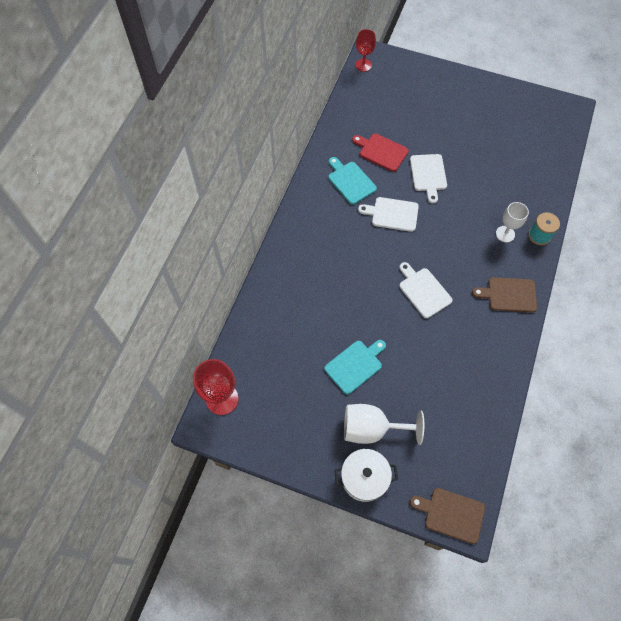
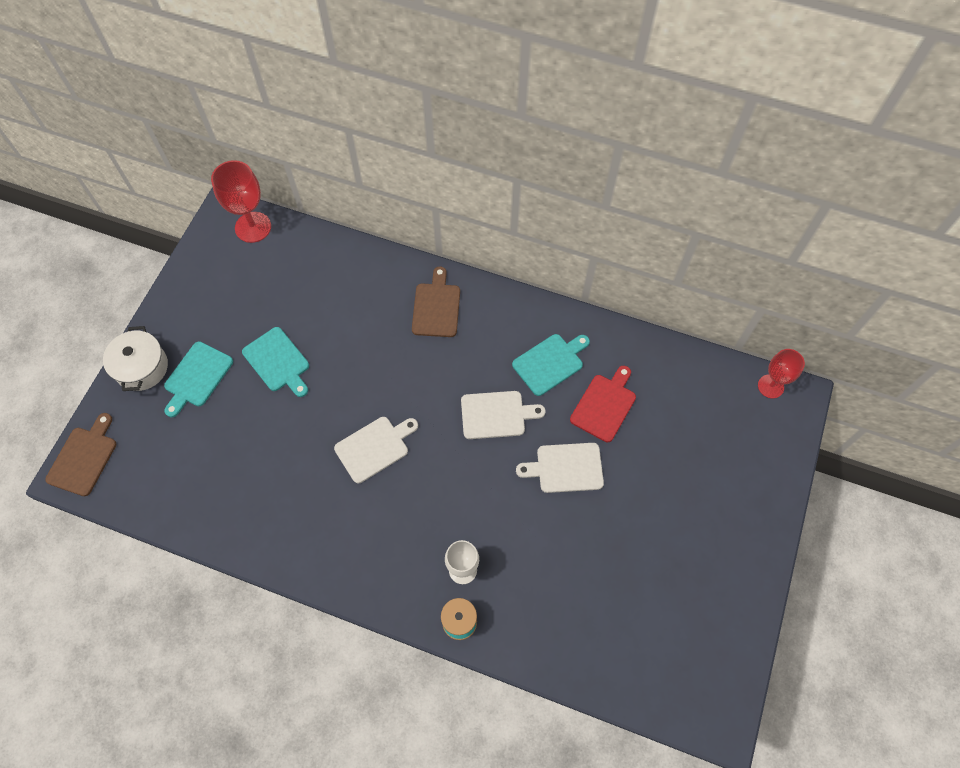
camera: 90 degrees right, 0 degrees up
(371, 428) = (197, 377): white goblet -> turquoise cutting board
(392, 214) = (496, 415): white cutting board -> white cutting board turned 75 degrees clockwise
(509, 295) = (362, 562): brown cutting board -> brown cutting board (436, 307)

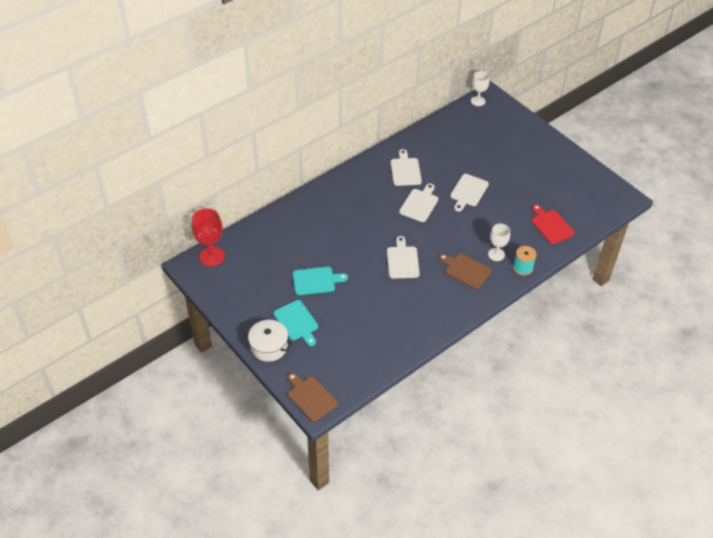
camera: 60 degrees left, 15 degrees down
(436, 307) = (336, 199): brown cutting board -> brown cutting board (466, 270)
(550, 363) = (405, 170): turquoise cutting board -> white cutting board
(604, 405) = (444, 162): red cutting board -> red cutting board (551, 225)
(770, 386) = (478, 101): red goblet -> white goblet

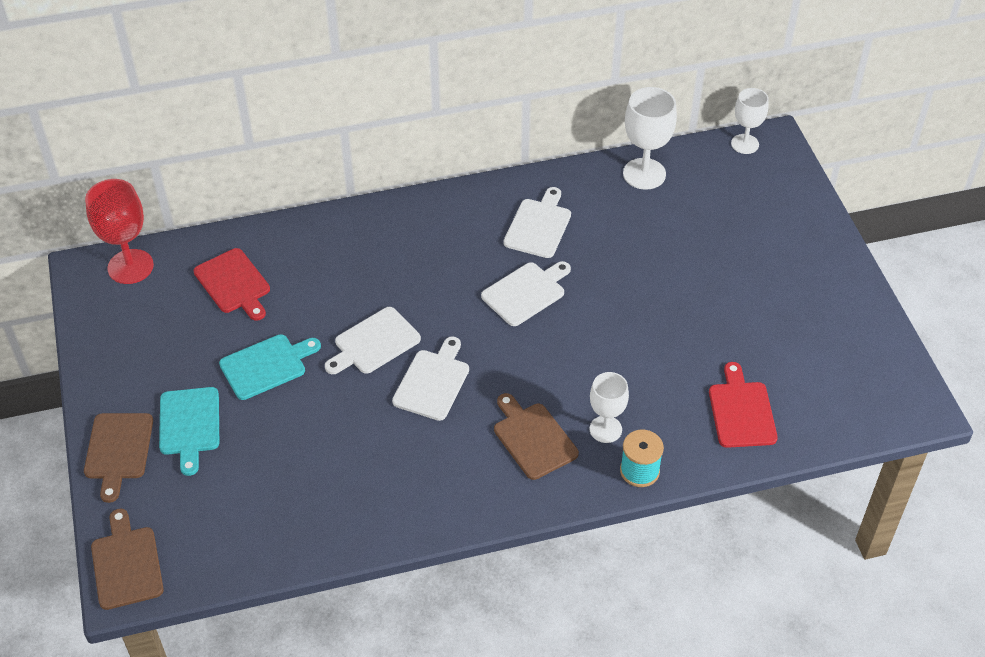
camera: 25 degrees right, 0 degrees up
(269, 346) = (118, 450): white pot -> brown cutting board
(272, 247) = (234, 283): none -> red cutting board
(316, 281) = (266, 365): turquoise cutting board -> turquoise cutting board turned 45 degrees counterclockwise
(440, 130) = (644, 174): none -> white goblet
(468, 191) = (626, 299): white cutting board -> white cutting board (374, 343)

